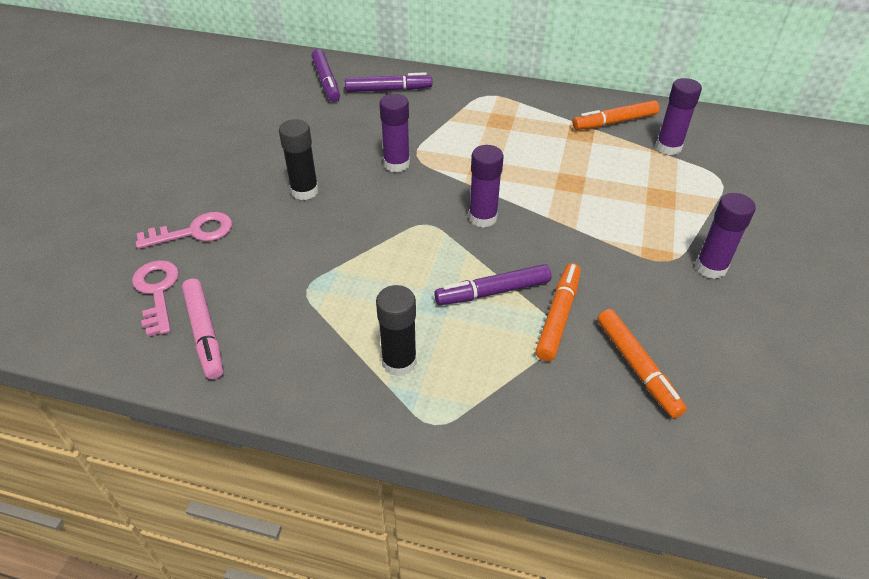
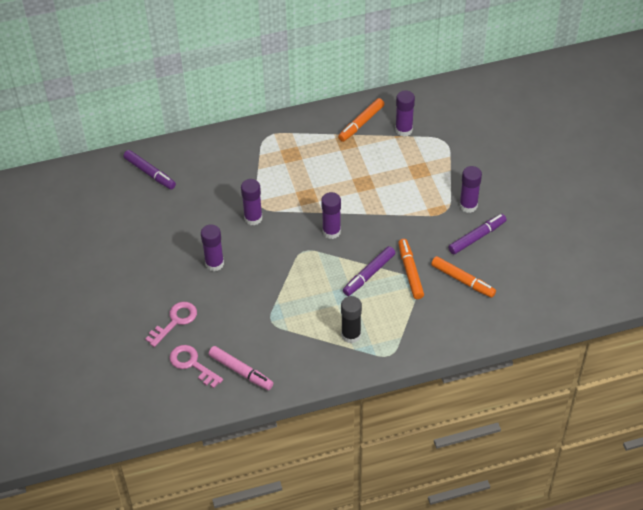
camera: 30 degrees left, 5 degrees up
(304, 191) = (214, 264): black glue stick -> purple glue stick
(388, 90) = (199, 161): purple marker -> purple marker (477, 237)

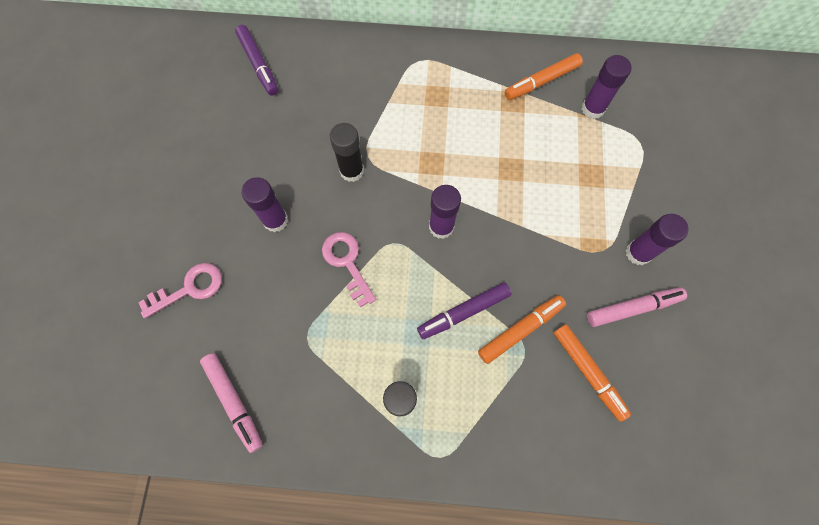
camera: 20 degrees right, 20 degrees up
(192, 364) = (179, 364): pink key -> pink key (347, 263)
(253, 218) = (352, 171): purple glue stick -> black glue stick
(410, 272) = (520, 330): orange marker -> orange marker turned 45 degrees clockwise
(477, 237) = (632, 308): purple marker -> pink marker

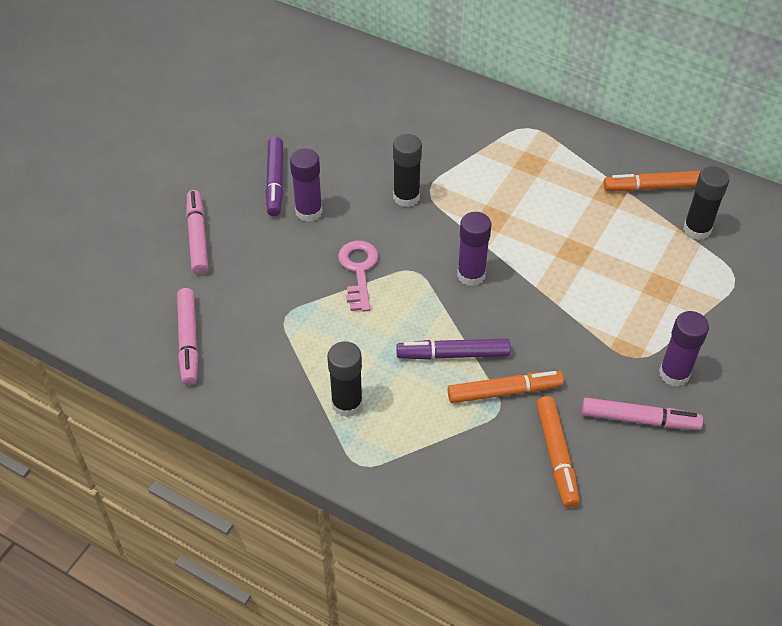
camera: 25 degrees right, 20 degrees down
(189, 288) = (197, 237): pink key -> pink marker
(259, 64) = (364, 80): purple marker -> purple marker (275, 181)
(593, 109) = (697, 229): purple glue stick -> black glue stick

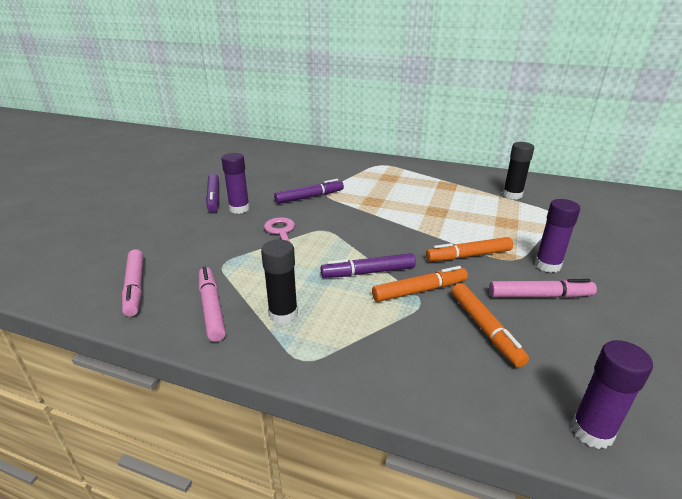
camera: 10 degrees left, 20 degrees down
(197, 237) = (151, 228): pink marker -> pink marker (211, 308)
(406, 197) = (309, 197): black glue stick -> purple marker
(471, 275) = (367, 228): purple glue stick -> purple glue stick (592, 431)
(652, 187) = (472, 181): orange marker -> orange marker (468, 256)

